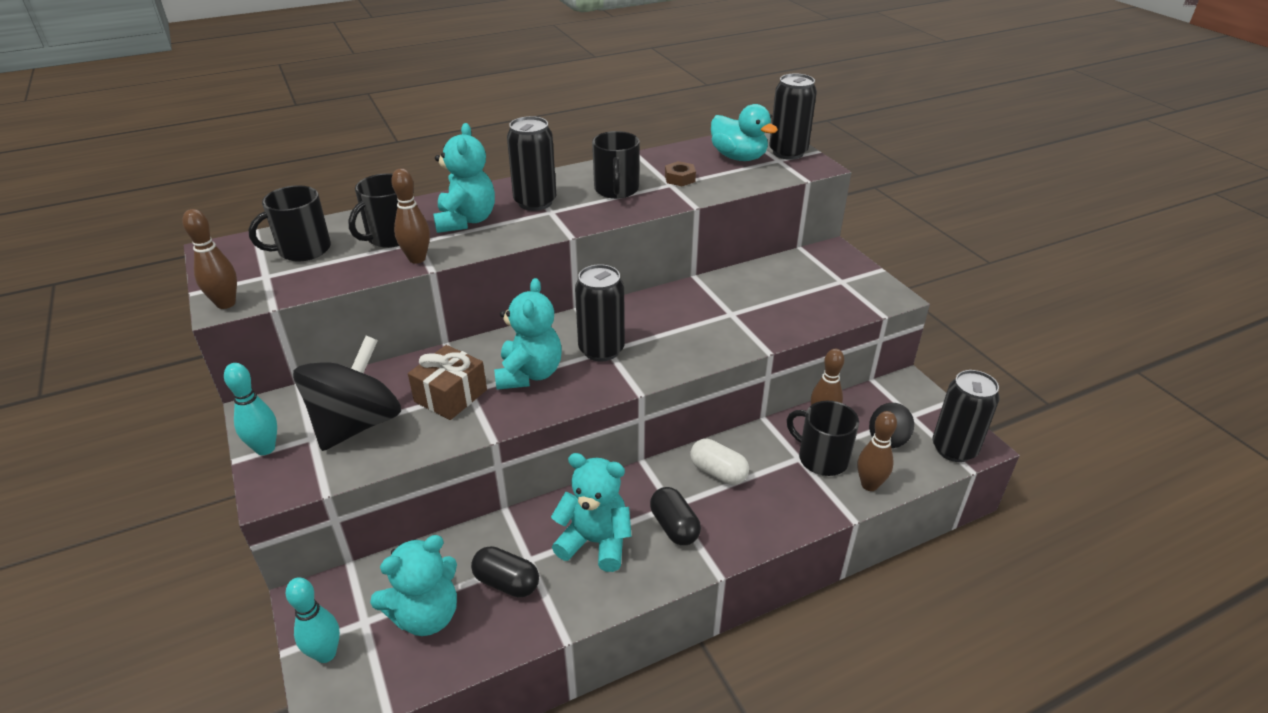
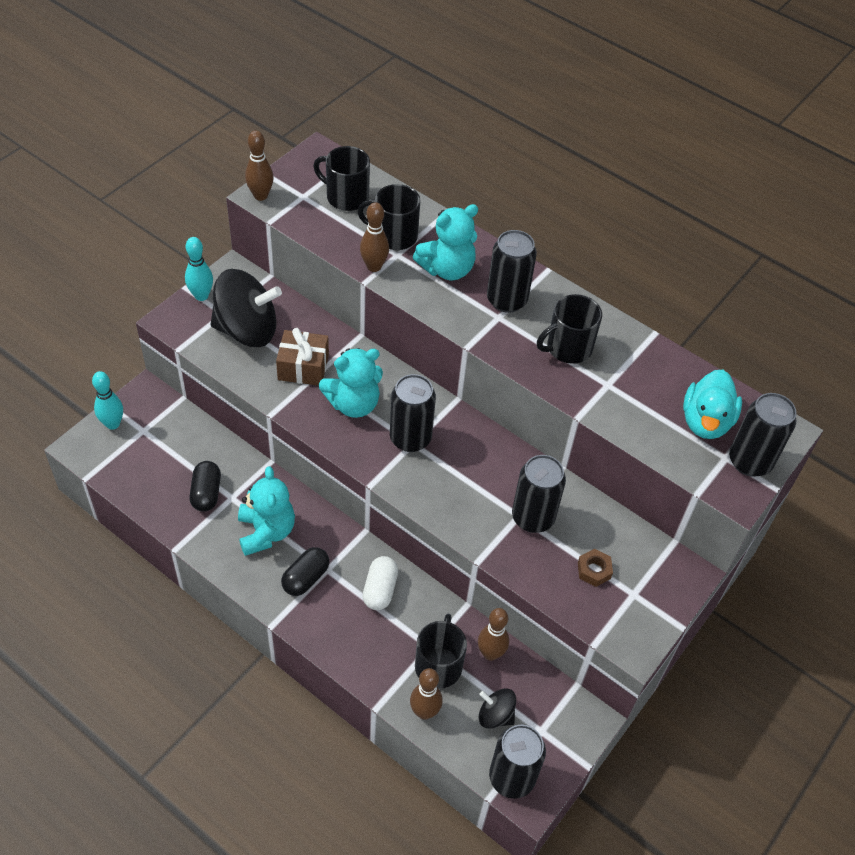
camera: 60 degrees right, 15 degrees up
(426, 615) = (161, 461): turquoise teddy bear -> none
(680, 178) = (624, 388): brown nut -> brown nut (594, 570)
(738, 307) = (533, 517): none -> black can

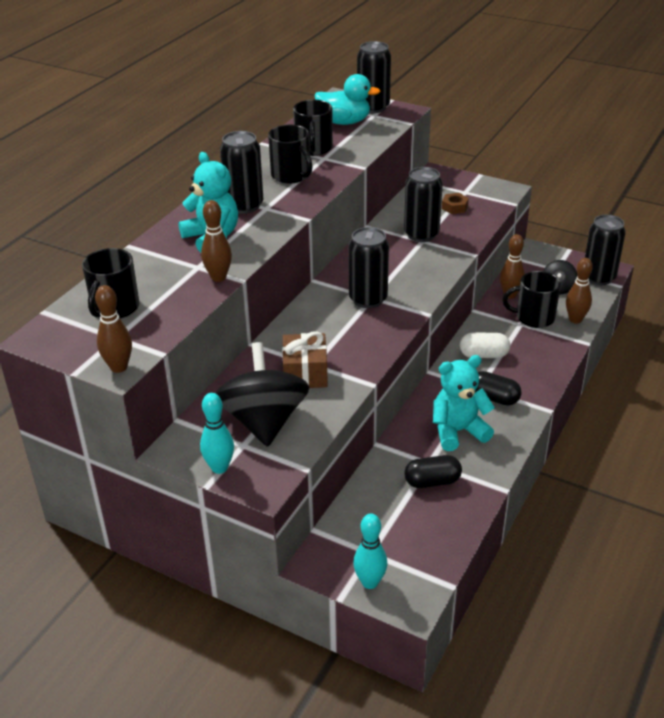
camera: 95 degrees left, 15 degrees down
(353, 404) = (340, 335): turquoise teddy bear -> none
(394, 236) = (171, 271): black mug -> black mug (313, 148)

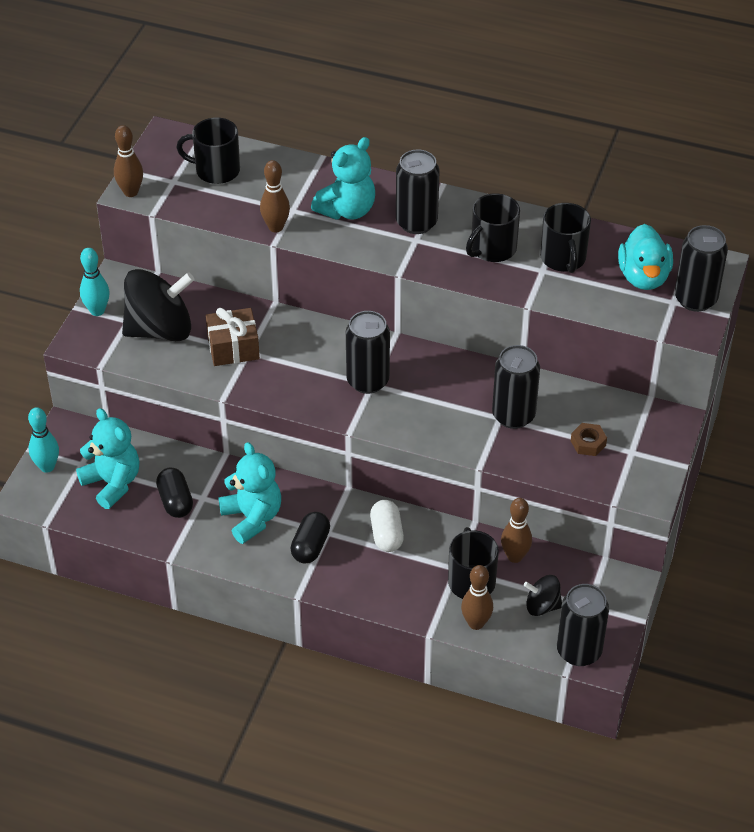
camera: 80 degrees right, 10 degrees up
(313, 148) = (563, 258): black mug -> black mug turned 90 degrees counterclockwise
(402, 528) = (112, 483): none -> turquoise teddy bear

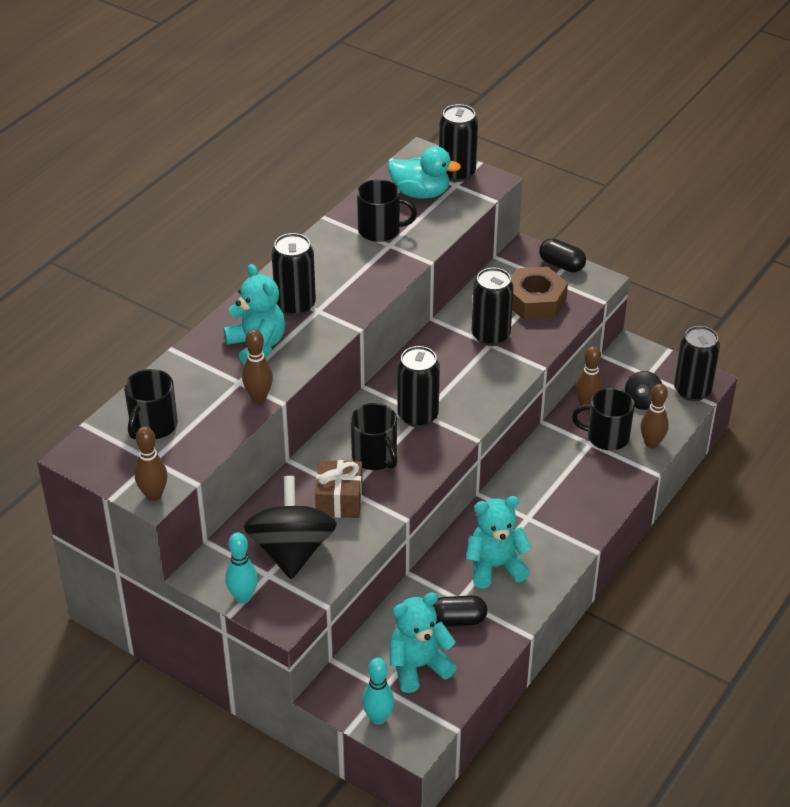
camera: 75 degrees left, 5 degrees down
(310, 546) = (541, 532): black capsule -> black capsule (561, 265)
(386, 534) = (541, 479): white capsule -> none
(492, 249) = (350, 267): black mug -> black mug (375, 457)
(588, 443) = (535, 301): brown nut -> brown nut, size x2.04

